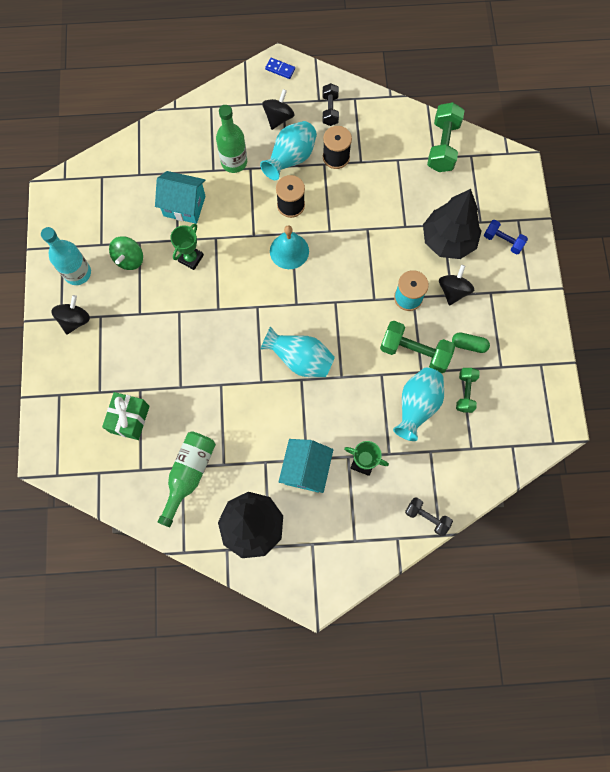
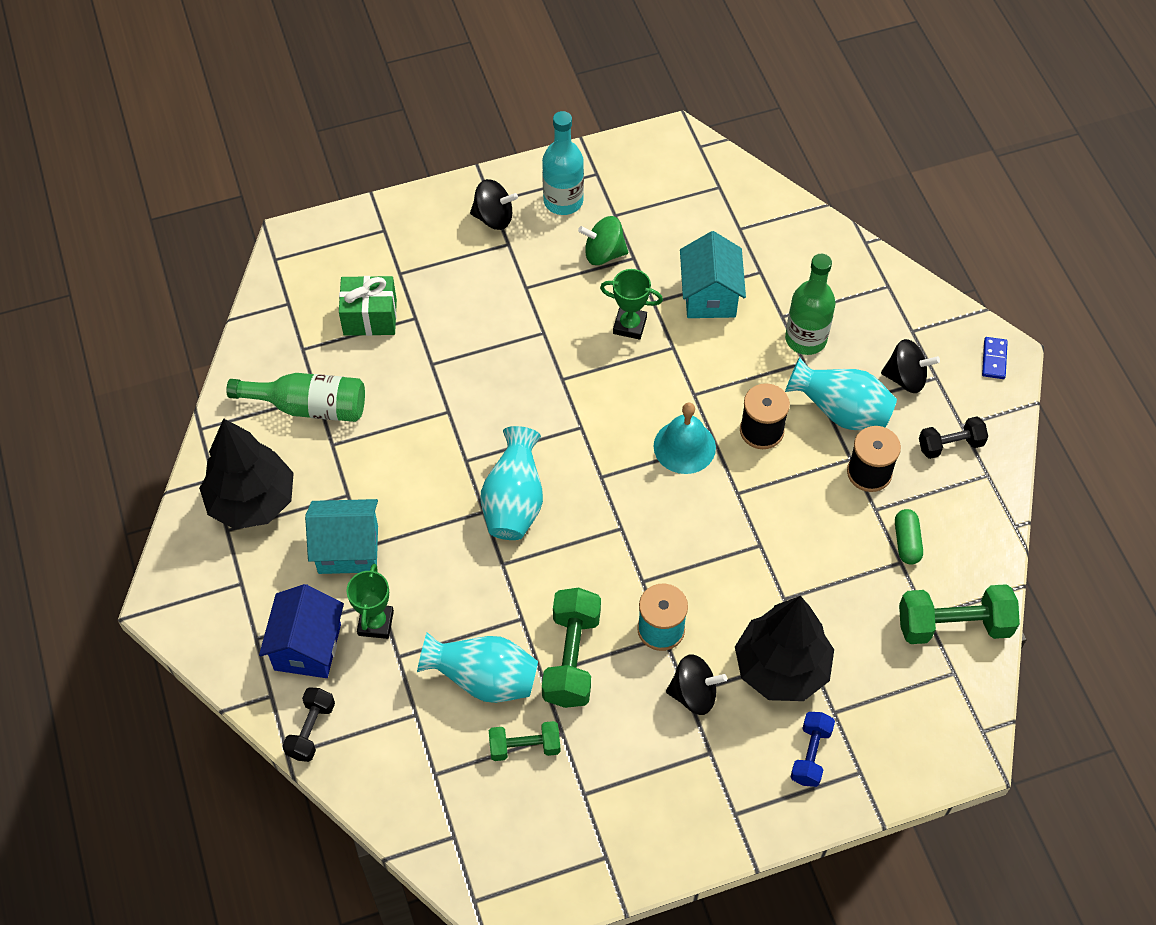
camera: 75 degrees right, 15 degrees down
(369, 509) = (307, 647): none -> blue house
(469, 345) = (607, 736): green capsule -> green capsule (906, 542)

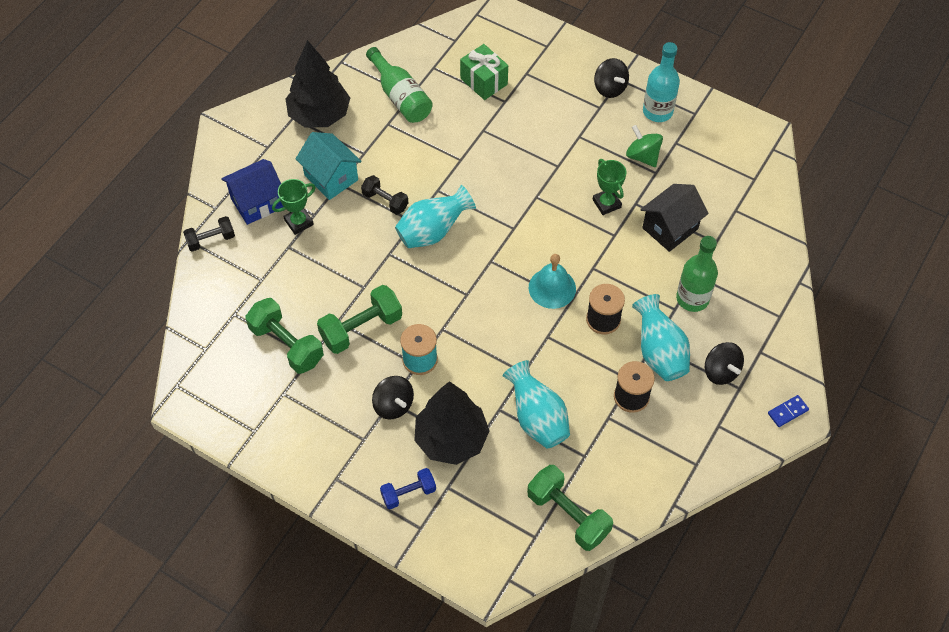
camera: 50 degrees right, 0 degrees up
(483, 679) = (310, 296): turquoise vase -> turquoise vase (537, 418)
(525, 747) = (286, 344): green dumbbell -> green dumbbell, size x1.64
(709, 296) = (670, 228): turquoise house -> black house
(906, 542) = (602, 450): green capsule -> none
(950, 445) = (697, 428): black dumbbell -> black dumbbell (385, 201)

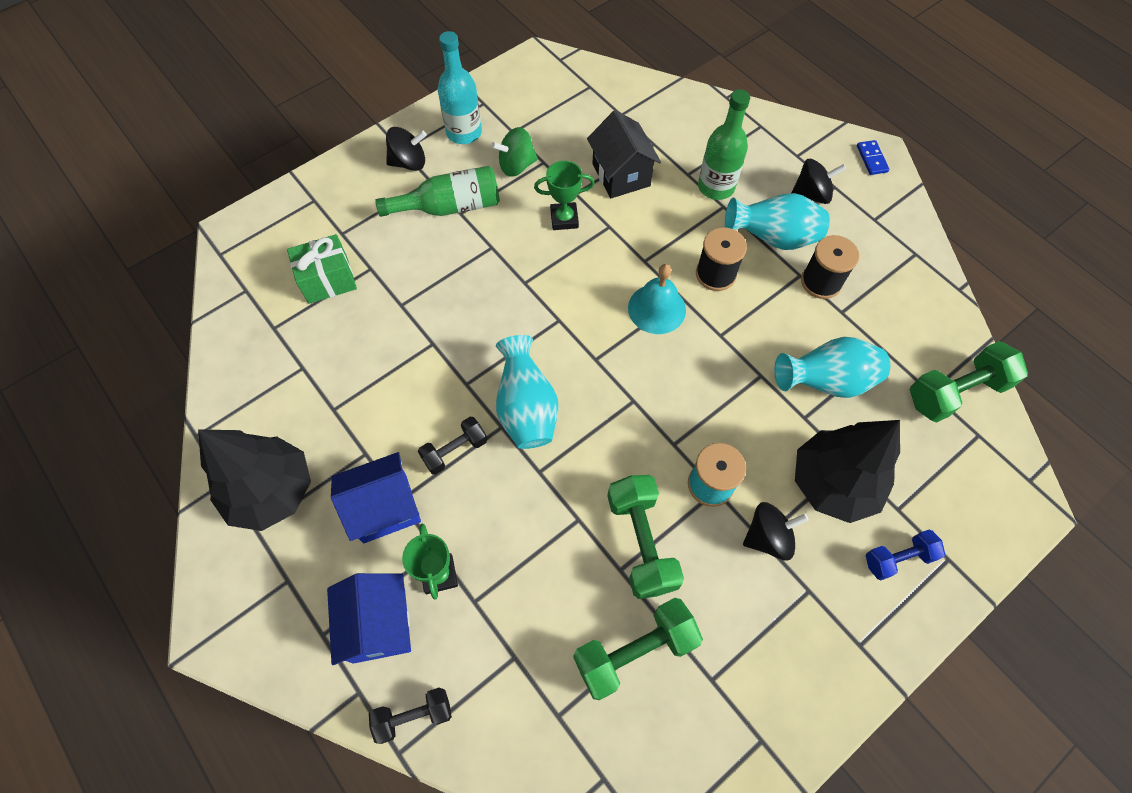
camera: 70 degrees left, 5 degrees up
(211, 240) = (413, 716): black dumbbell -> black dumbbell turned 75 degrees clockwise
(331, 177) = (384, 508): turquoise house -> blue house
(400, 97) = (298, 380): green bottle -> green bottle (450, 207)
(408, 493) = (898, 558): blue dumbbell -> blue dumbbell turned 75 degrees clockwise

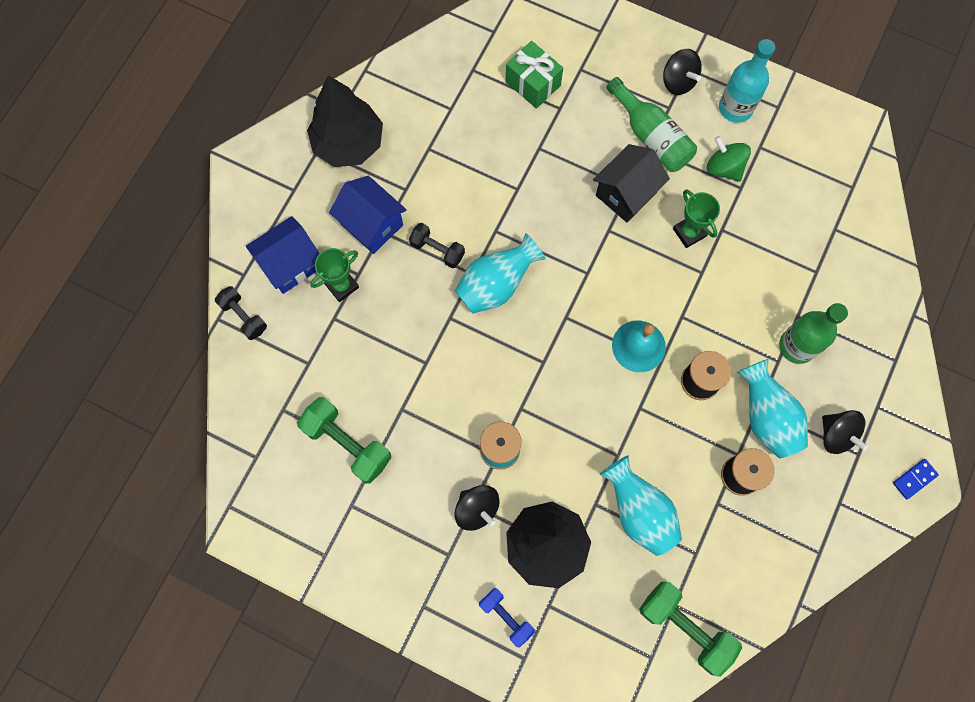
camera: 65 degrees right, 10 degrees up
(621, 175) = (763, 259): black house -> black house (626, 193)
(641, 542) = (429, 416): green dumbbell -> none

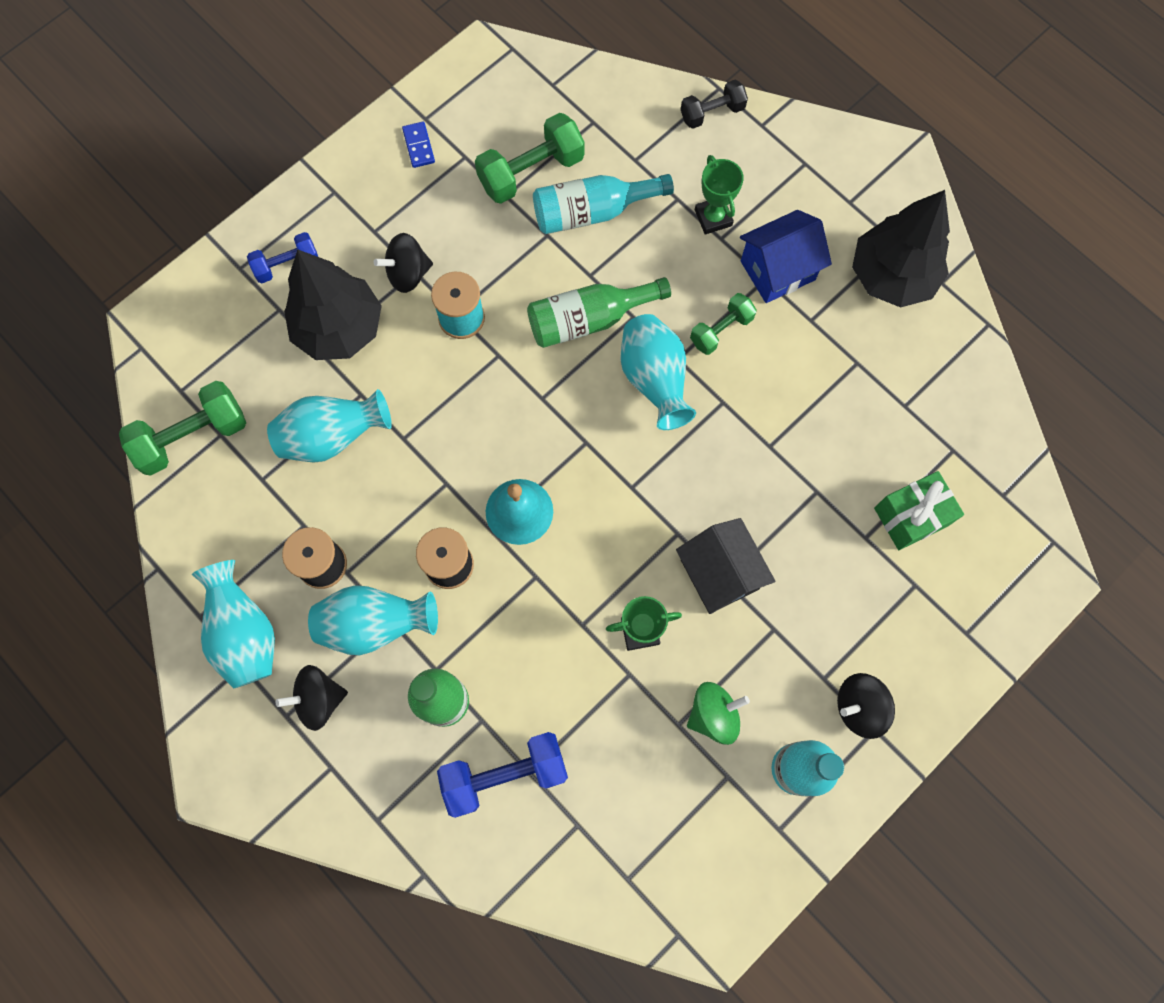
camera: 110 degrees right, 0 degrees up
(291, 264) = (757, 174): blue house -> none
(368, 380) = (592, 212): none -> turquoise bottle
(437, 250) = (721, 330): black dumbbell -> green dumbbell
(651, 136) = (789, 638): green bottle -> green bottle (589, 319)
(816, 511) = (245, 633): none -> turquoise vase
(825, 287) = (505, 774): none -> blue dumbbell
(914, 479) = (228, 770): blue domino -> blue domino (419, 146)

